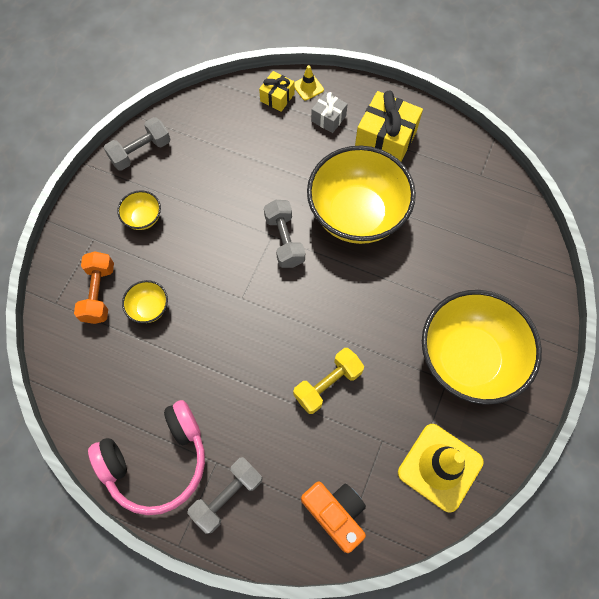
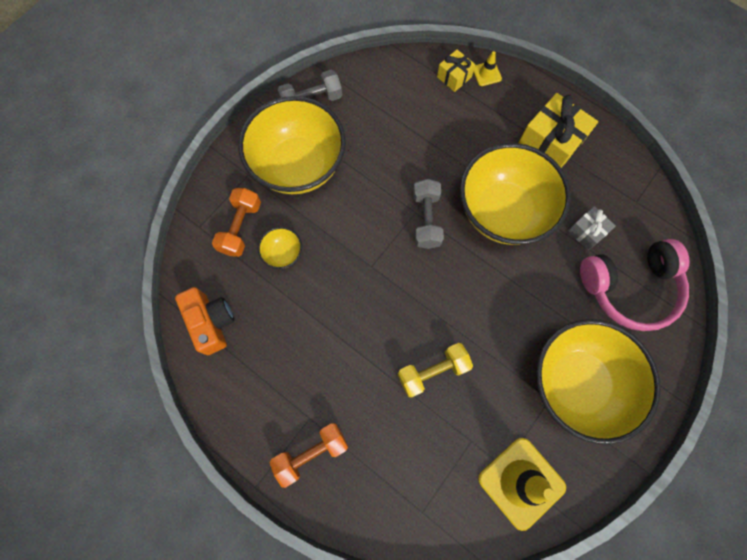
camera: 15 degrees right, 5 degrees up
(143, 218) = (298, 165): yellow bowl -> yellow bowl, size x2.41
(157, 461) = (255, 402): pink headphones -> pink headphones (629, 288)
(227, 496) = (311, 453): grey dumbbell -> orange dumbbell
(328, 118) = (499, 109): grey gift -> grey gift (586, 232)
(335, 513) = (409, 499): orange camera -> orange camera (211, 322)

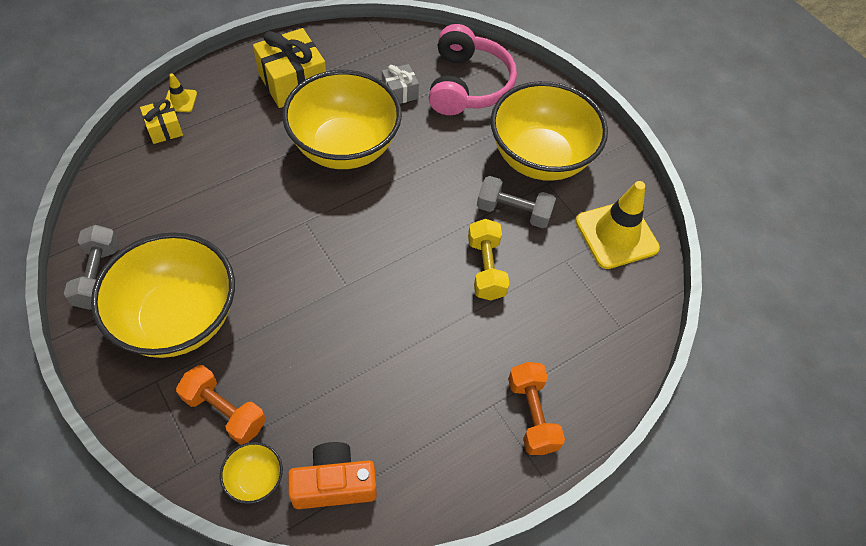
camera: 75 degrees left, 15 degrees down
(283, 254) = (285, 372): yellow bowl -> yellow bowl (255, 479)
(426, 220) = (318, 215): grey dumbbell -> grey dumbbell (513, 212)

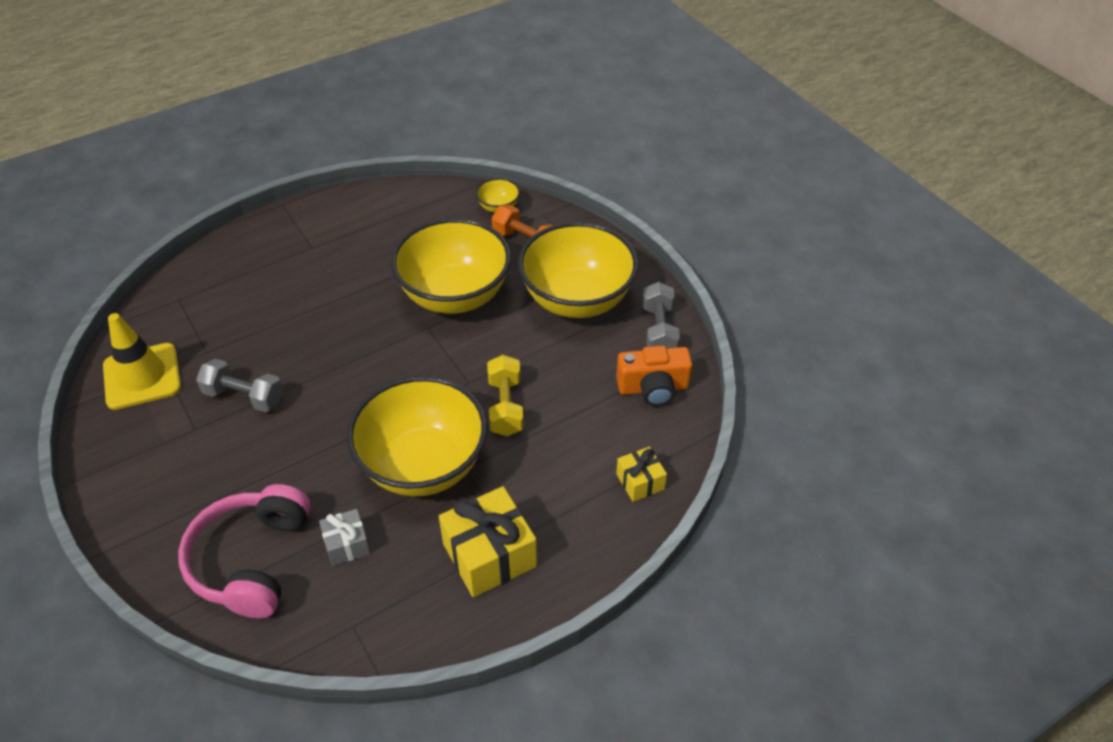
camera: 175 degrees left, 10 degrees down
(180, 100) = (631, 522): yellow traffic cone -> none
(334, 484) = (441, 205): orange camera -> orange camera (653, 388)
(486, 268) = (290, 343): yellow dumbbell -> yellow dumbbell (505, 406)
(532, 415) = (282, 242): orange dumbbell -> none
(540, 158) = (191, 459): yellow bowl -> yellow bowl (455, 295)

